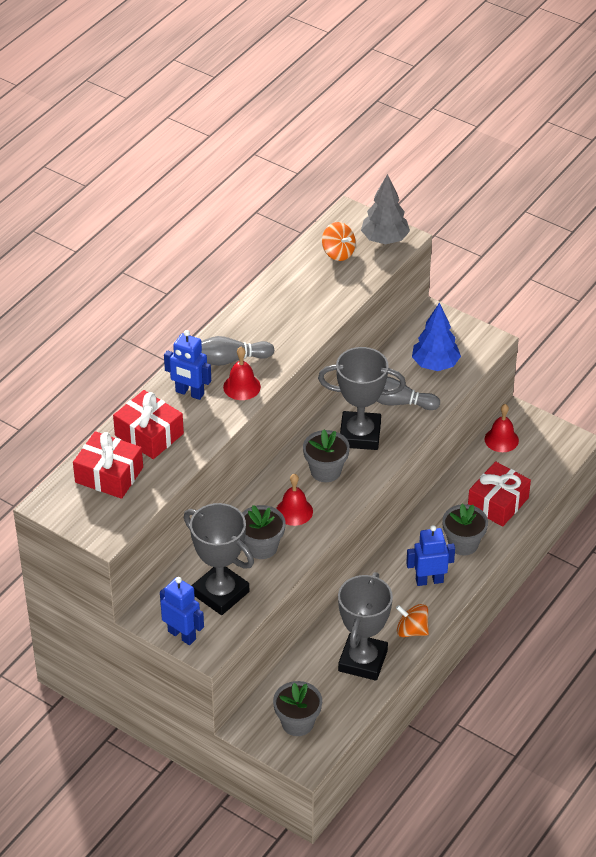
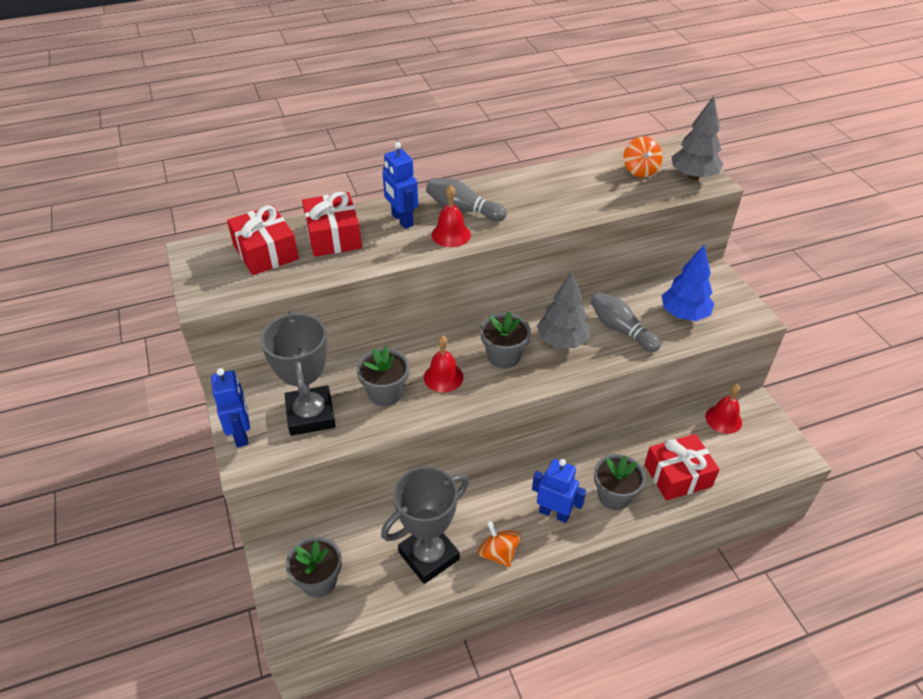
camera: 35 degrees right, 0 degrees up
(360, 435) = (562, 341): grey trophy -> grey tree

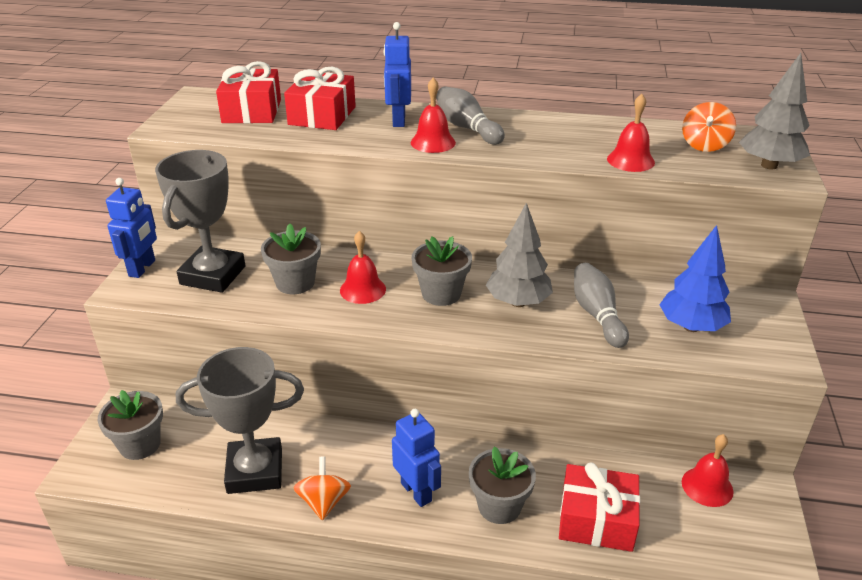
camera: 30 degrees right, 10 degrees down
(605, 203) = (630, 160): none -> red bell

